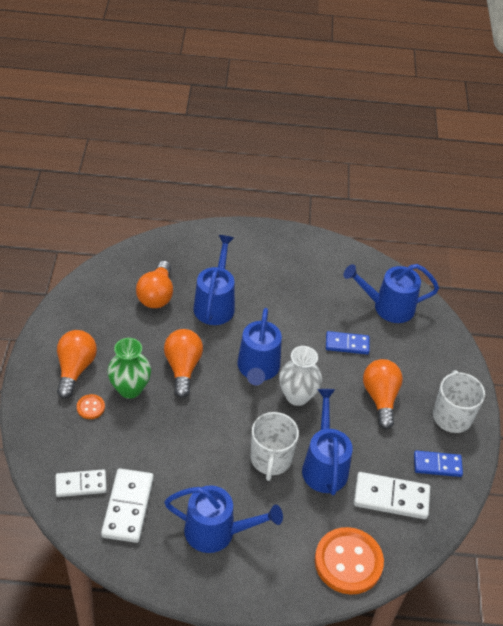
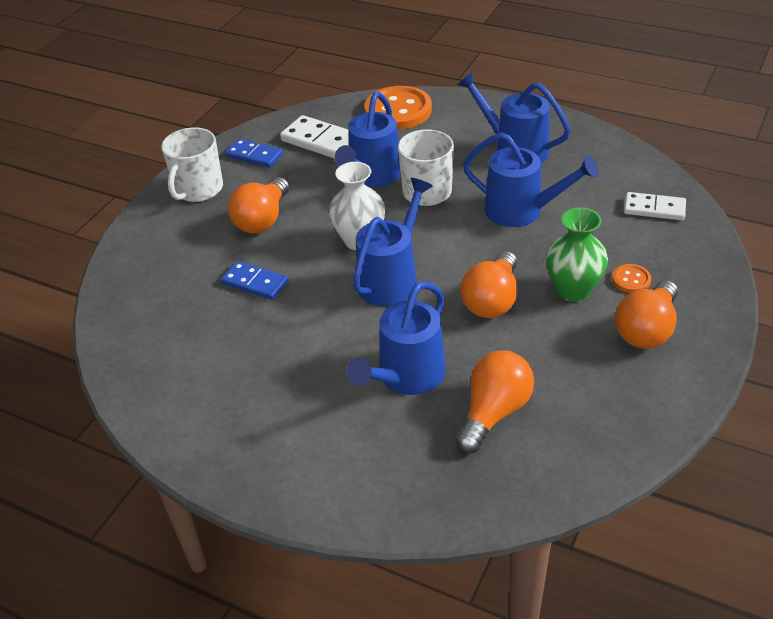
camera: 150 degrees left, 5 degrees down
(128, 507) = (603, 182): white domino -> none
(387, 307) = (160, 316): blue watering can -> blue watering can (522, 211)

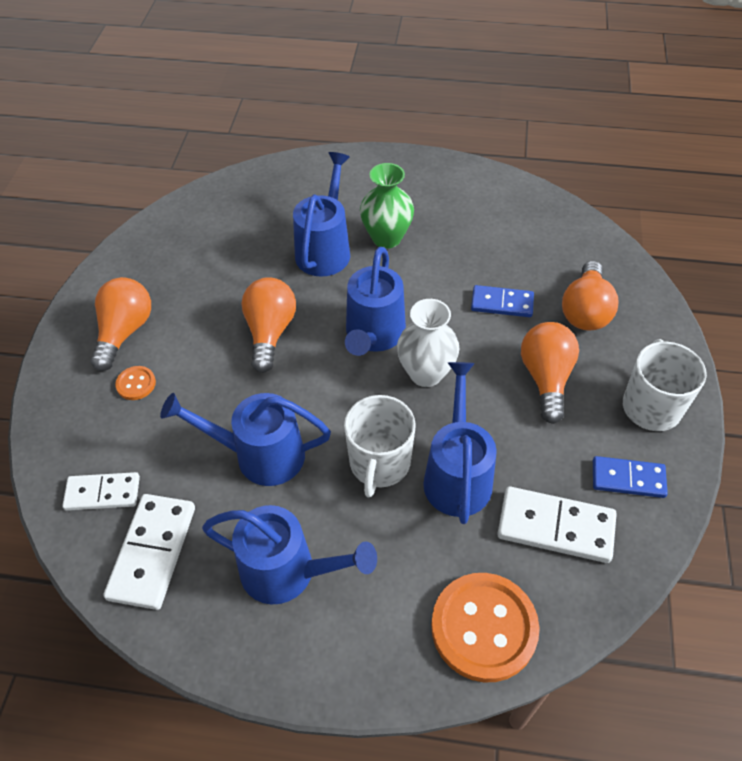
camera: 160 degrees right, 10 degrees up
(494, 412) = (248, 237): orange light bulb -> orange light bulb (585, 310)
(573, 290) = (194, 359): green vase -> green vase (386, 238)
(612, 171) = (152, 552): none -> white domino

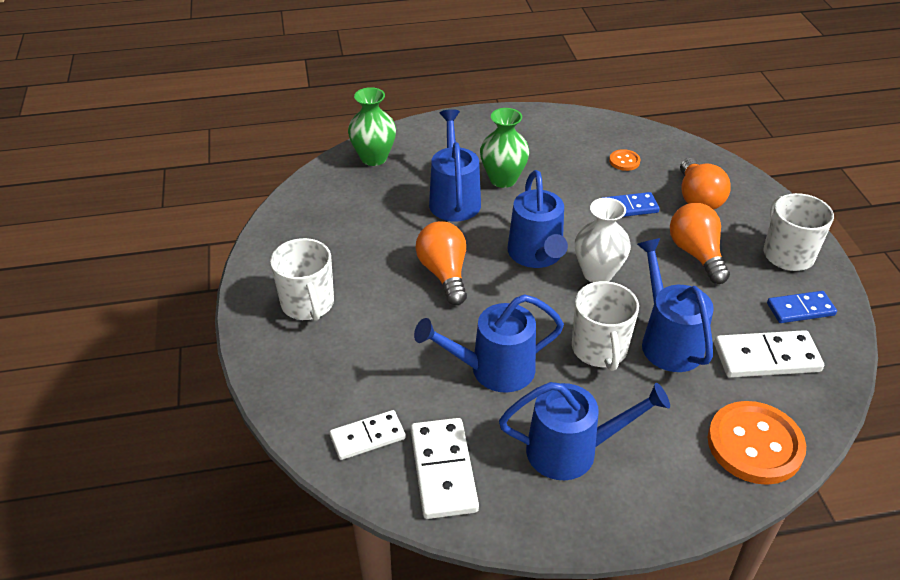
camera: 20 degrees left, 10 degrees down
(124, 332) = (308, 304): orange light bulb -> white mug
(136, 384) = (345, 343): orange button -> orange button (624, 161)
(271, 184) = (374, 158): none -> green vase

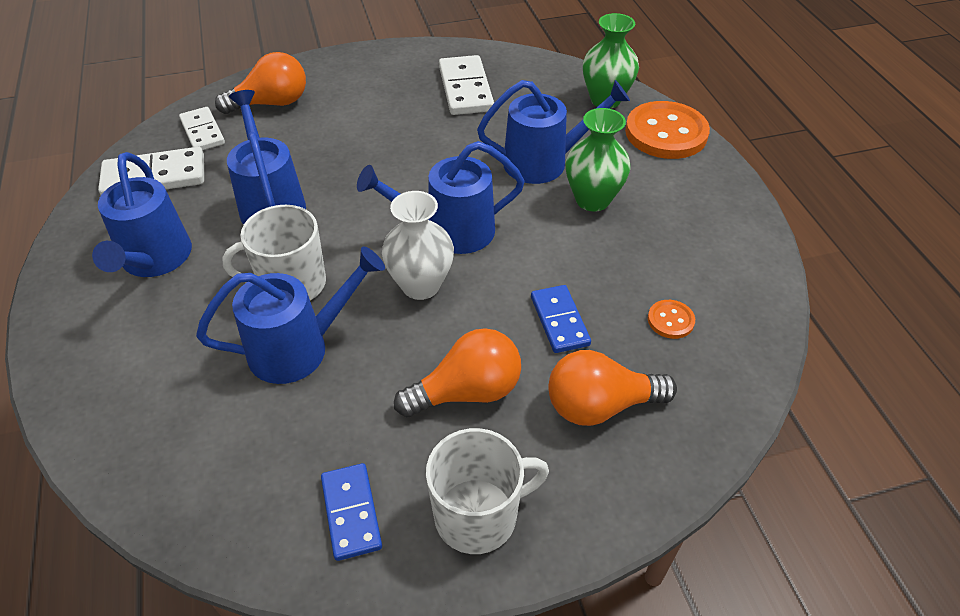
camera: 85 degrees right, 5 degrees up
(308, 304) = (368, 83): white mug -> none
(444, 273) = (414, 162): orange light bulb -> orange light bulb (271, 103)
(754, 444) = (121, 420): orange button -> orange button (666, 133)
(766, 357) = (259, 453): white domino -> white domino (466, 89)

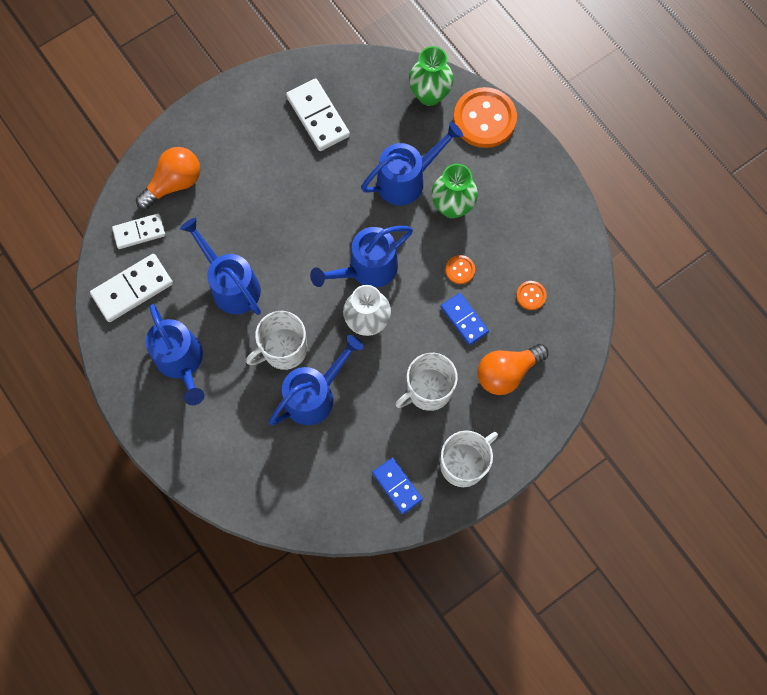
camera: 20 degrees left, 25 degrees up
(203, 132) = (139, 232): white domino -> white domino turned 60 degrees counterclockwise
(467, 392) = (428, 390): orange light bulb -> white mug
(576, 264) = (460, 270): none -> orange button

